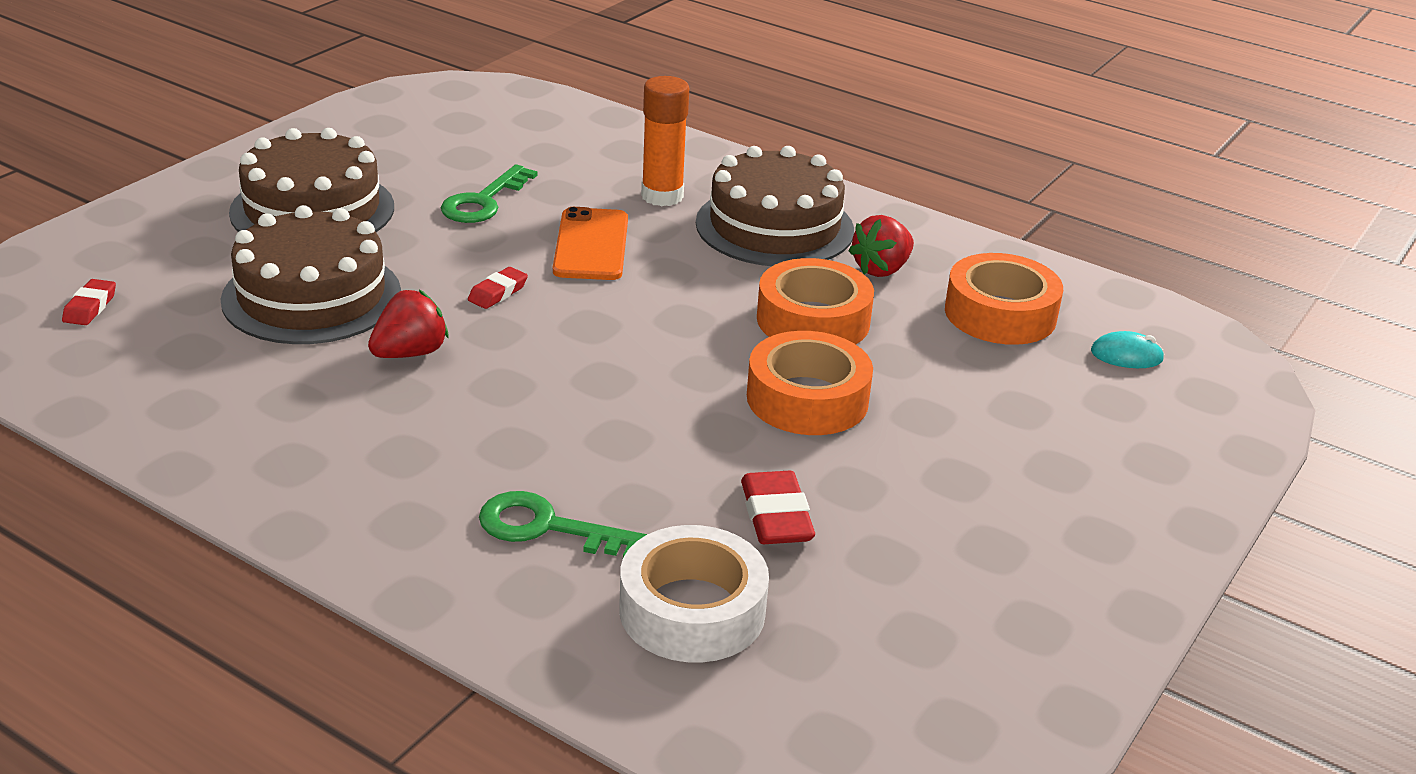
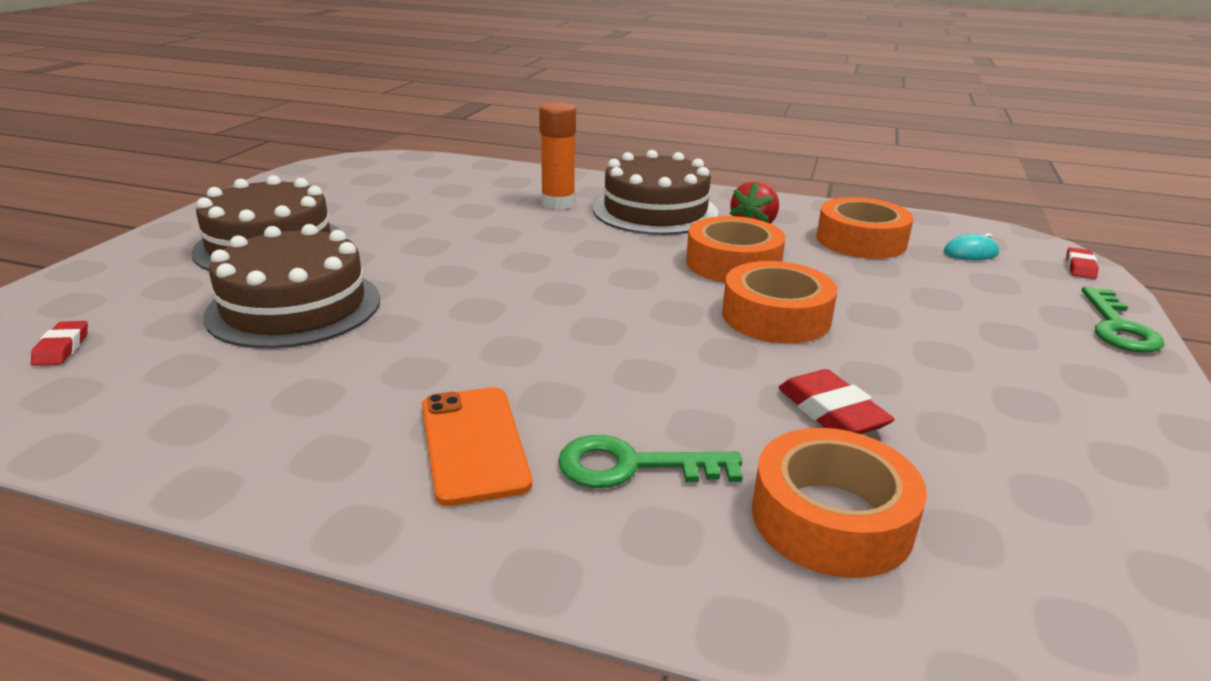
camera: 15 degrees left, 5 degrees down
(410, 353) = (410, 337): red strawberry -> none
(483, 201) = (418, 223): green key -> green key (1118, 327)
(498, 293) = (465, 281): red eraser -> red eraser (1080, 267)
(591, 245) = (524, 239): orange phone -> orange phone (473, 444)
(692, 610) = (831, 518): white tape -> orange tape

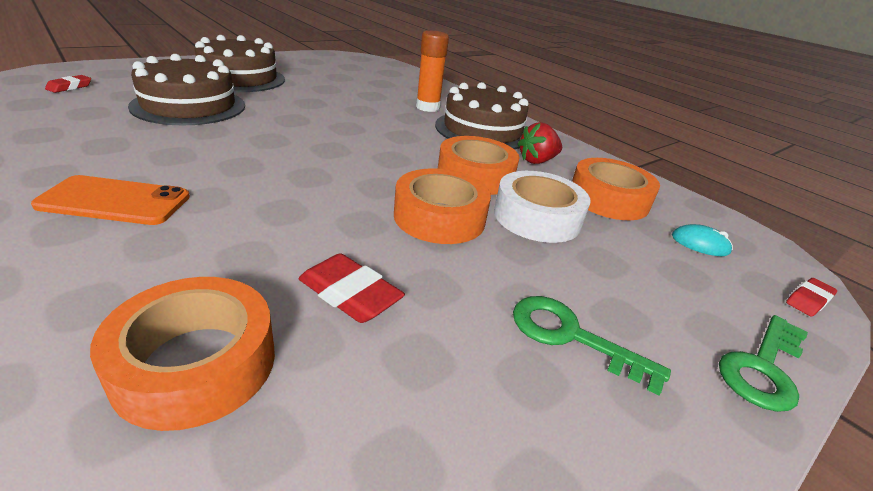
camera: 30 degrees right, 5 degrees up
(473, 444) = (115, 201): orange phone -> orange phone turned 75 degrees clockwise
(633, 466) = (159, 256): green key -> green key (571, 336)
(831, 412) = (350, 294): red eraser -> red eraser turned 60 degrees counterclockwise
(841, 281) = (537, 217): none -> white tape

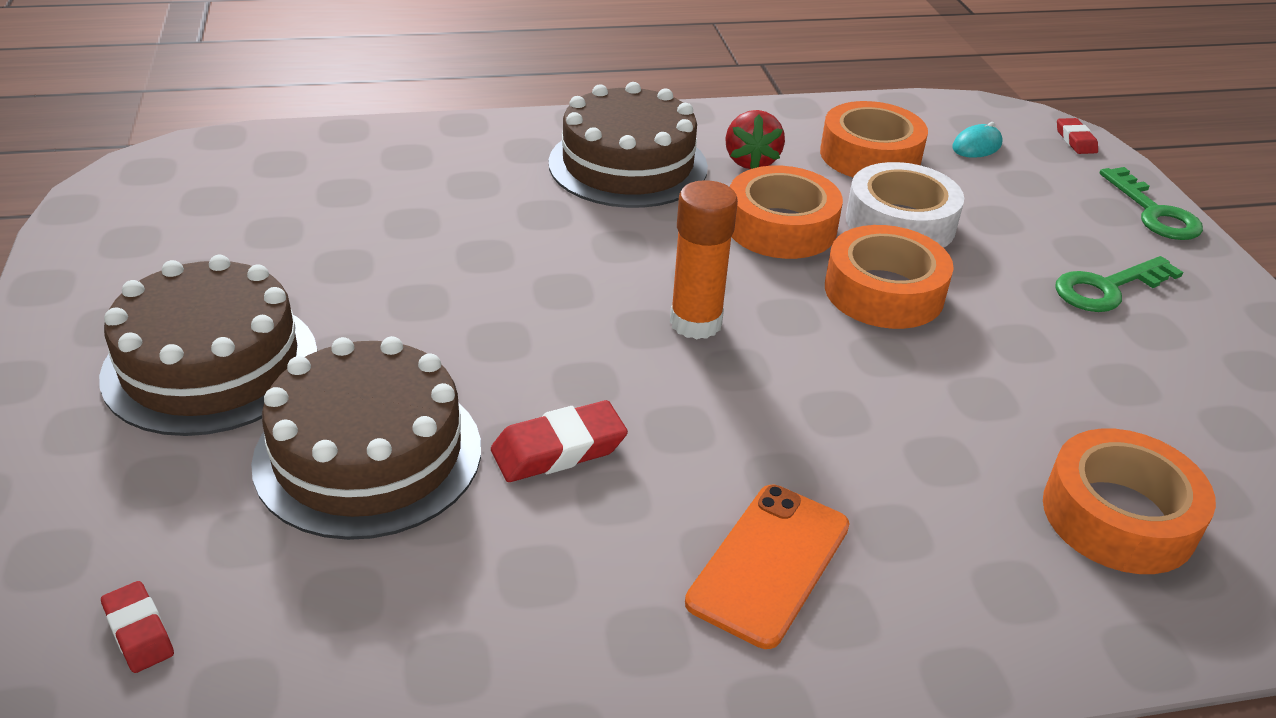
camera: 60 degrees left, 5 degrees up
(350, 294) = (1026, 399): red eraser -> red eraser (559, 449)
(427, 107) = (505, 182): orange glue stick -> orange glue stick (695, 323)

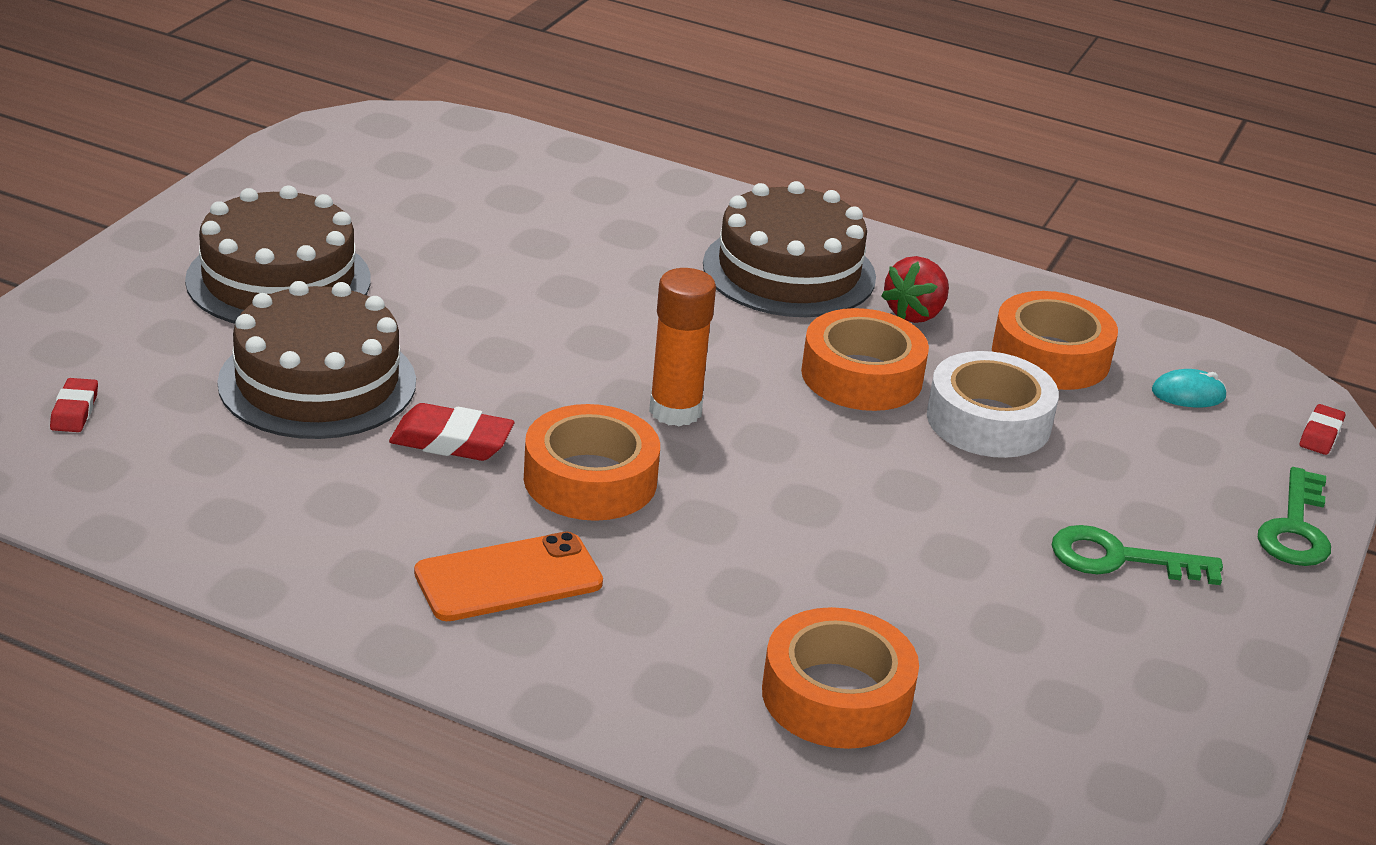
camera: 35 degrees right, 5 degrees down
(884, 292) = (882, 463): orange tape -> orange tape (590, 479)

